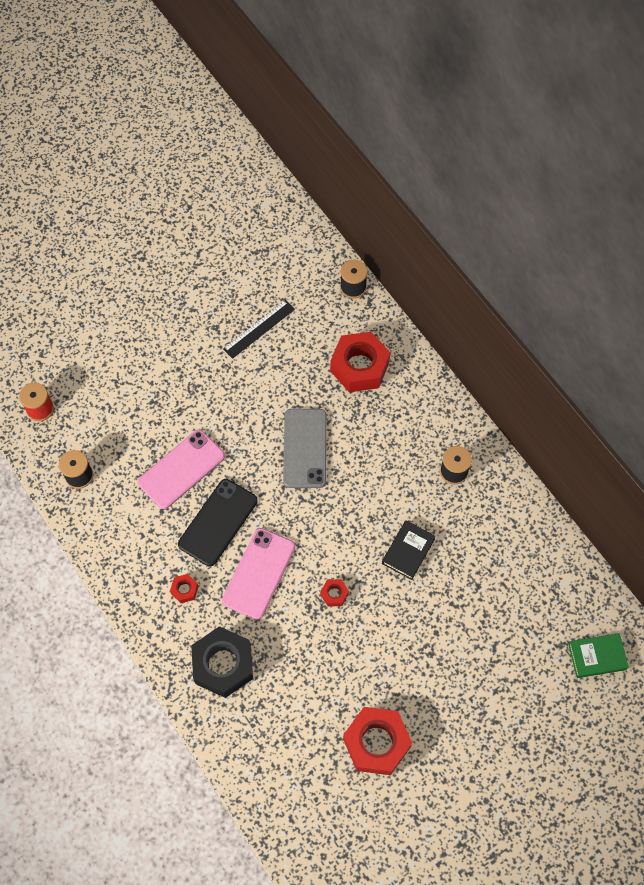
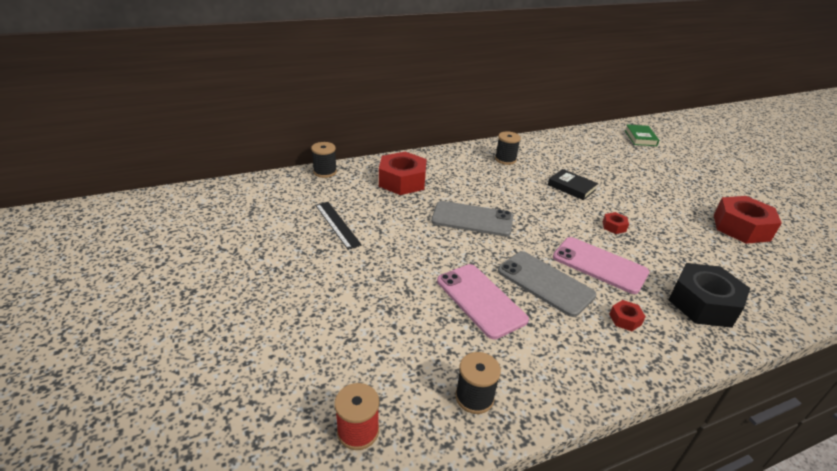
camera: 80 degrees left, 30 degrees down
(218, 522) = (545, 283): black phone -> grey phone

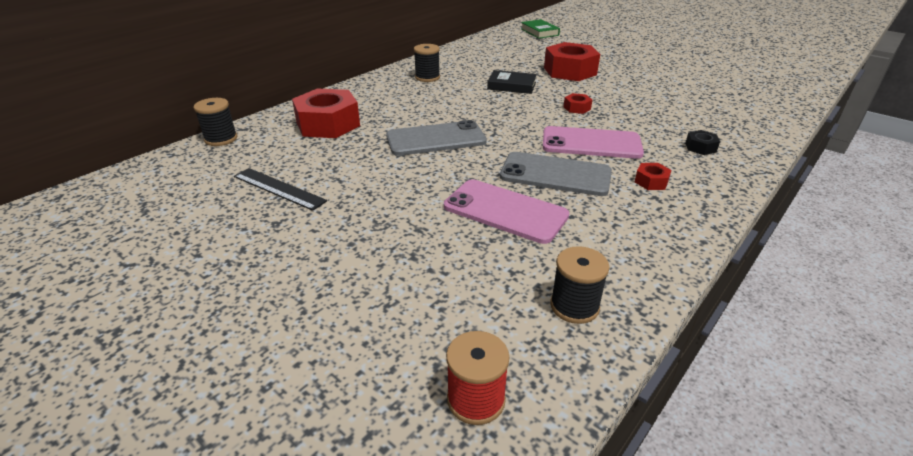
camera: 25 degrees left, 0 degrees up
(703, 303) = (700, 147): black nut -> black nut, size x0.44
(741, 227) = (678, 81): red nut -> red nut (570, 71)

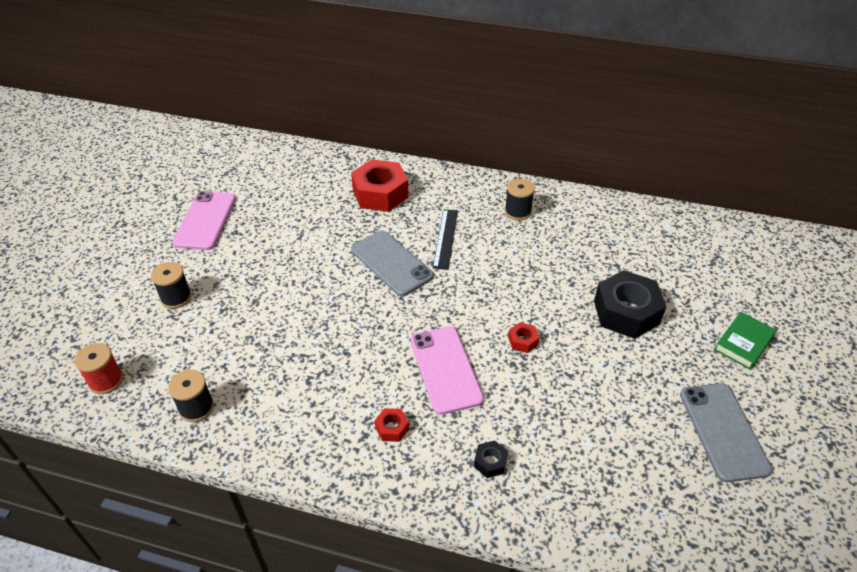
camera: 65 degrees right, 10 degrees up
(221, 139) = (326, 155): black spool -> black spool (176, 297)
(278, 188) = (274, 214): black ruler -> black ruler (445, 238)
(505, 211) = (297, 340): pink phone -> pink phone (205, 220)
(511, 86) = (544, 276): black book -> none
(539, 32) = (742, 253): green book -> green book (743, 343)
(555, 174) = (370, 356): grey phone -> grey phone (723, 431)
(570, 71) = (626, 312): red nut -> black nut

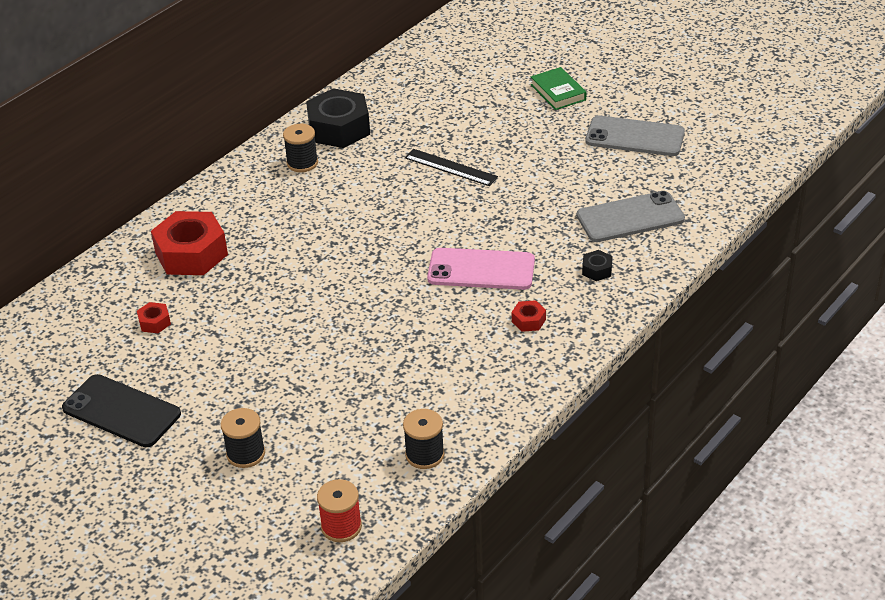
camera: 65 degrees left, 5 degrees down
(205, 220) = (121, 411): pink phone -> black phone
(391, 263) = (313, 271): grey phone -> grey phone (630, 217)
(445, 238) = (304, 223): black ruler -> black ruler (450, 167)
(523, 341) = (478, 212): red nut -> red nut (154, 322)
(626, 312) = (484, 141): black nut -> black nut (339, 128)

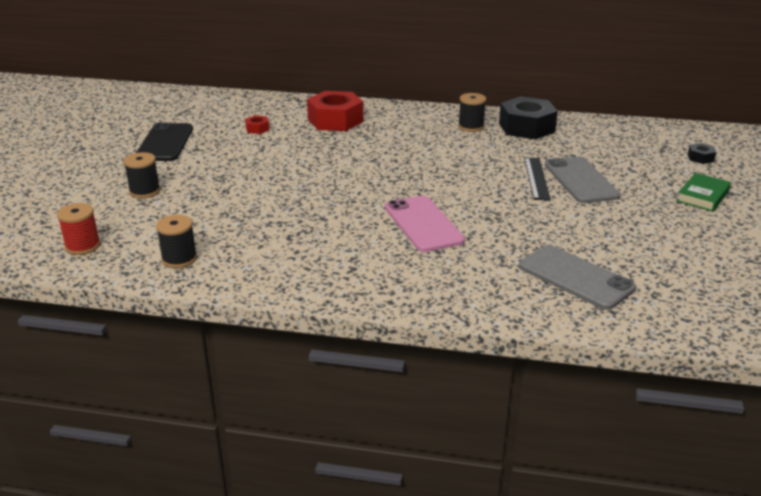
camera: 60 degrees right, 10 degrees down
(528, 320) = (379, 262): red nut -> none
(597, 270) = (480, 279): black nut -> black nut (700, 158)
(635, 137) = (697, 249): grey phone -> grey phone (581, 180)

